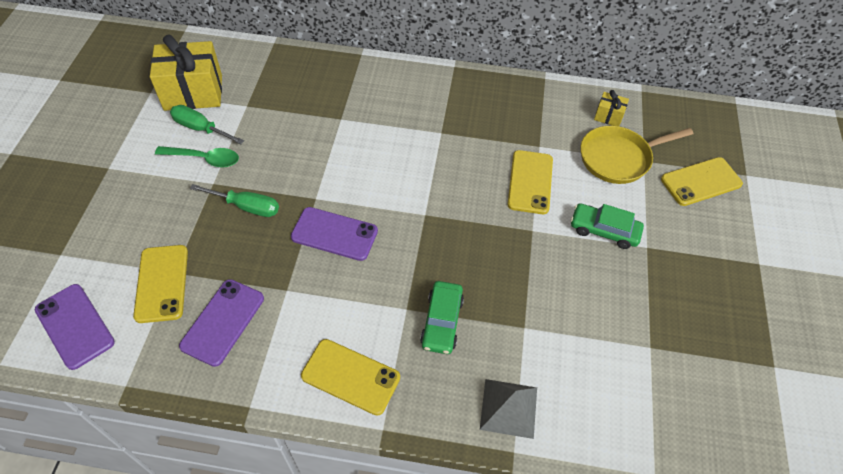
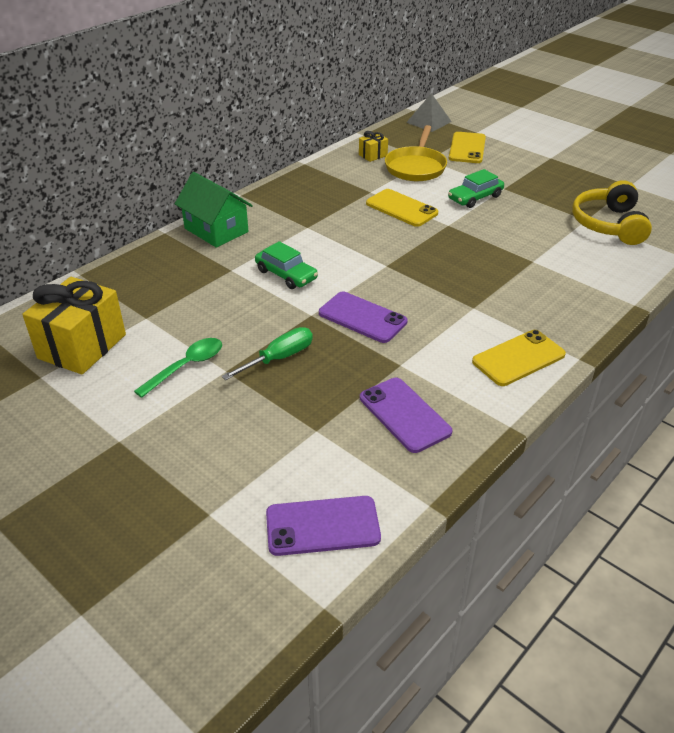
camera: 55 degrees left, 15 degrees down
(162, 283) = (322, 443): yellow phone -> none
(201, 128) = (141, 356): green screwdriver -> none
(334, 234) = (362, 317): purple phone -> purple phone turned 75 degrees clockwise
(389, 80) = (216, 230): none -> green house
(442, 322) = (499, 295): green car -> green car (286, 274)
(509, 408) = (597, 293): grey pyramid -> grey pyramid (428, 122)
(658, 373) = (608, 224): none -> yellow headphones

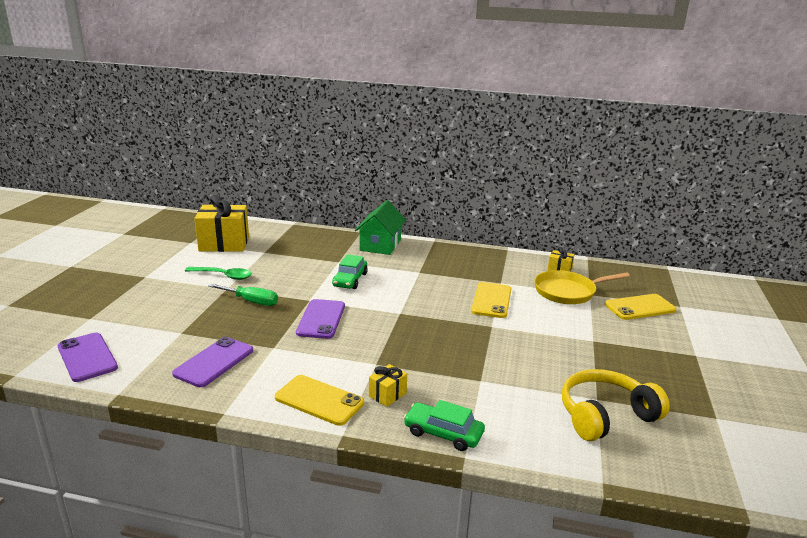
camera: 60 degrees right, 15 degrees down
(428, 122) = (658, 280): grey pyramid -> none
(475, 197) = (555, 329): green car -> green car (443, 433)
(529, 316) = (387, 395): none -> yellow gift

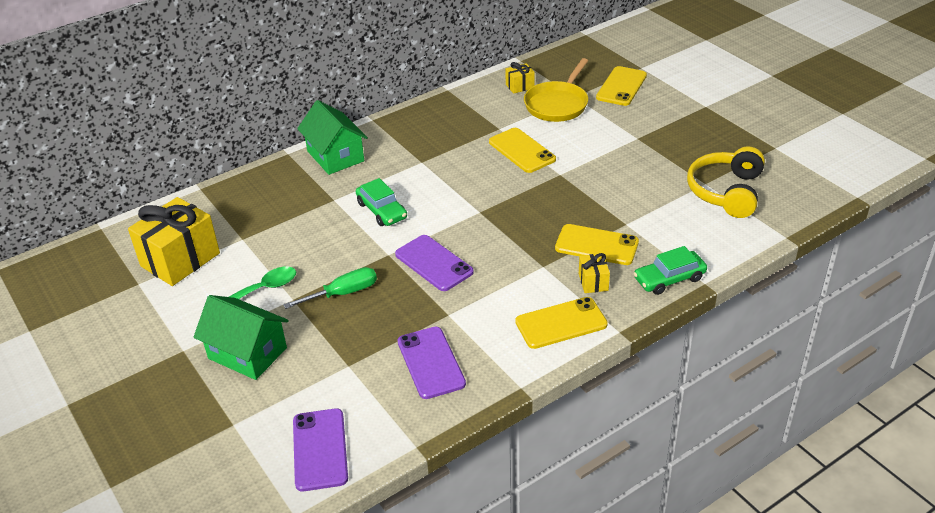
camera: 45 degrees left, 15 degrees up
(87, 357) = (320, 449): purple phone -> purple phone turned 75 degrees clockwise
(161, 295) = (247, 353): none -> green house
(434, 377) = (596, 245): none -> yellow phone

